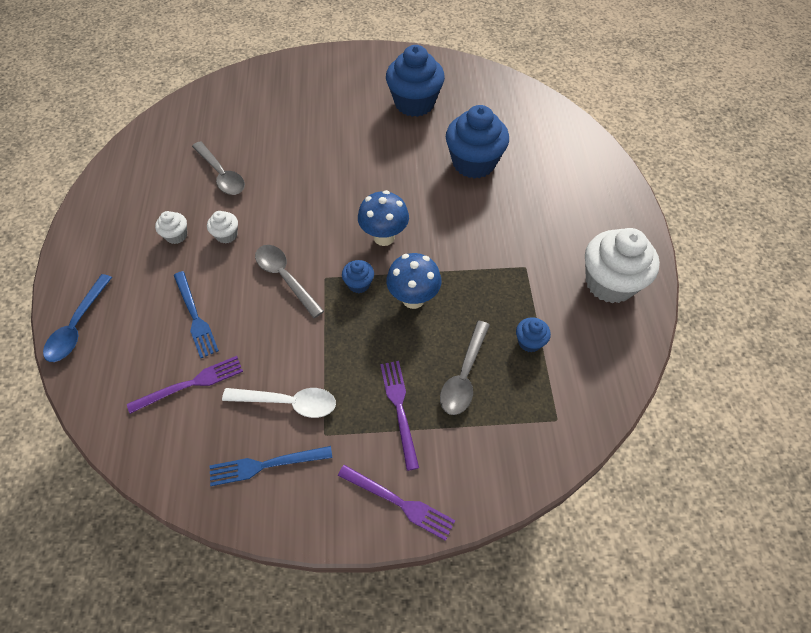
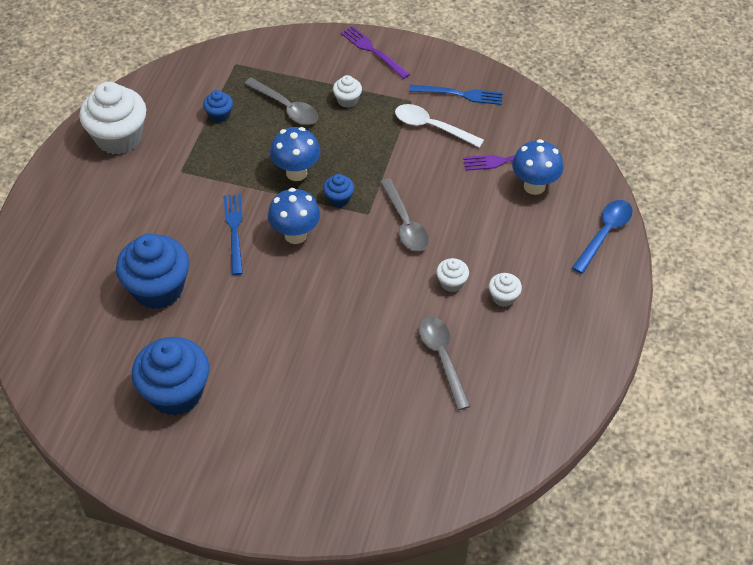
camera: 160 degrees left, 5 degrees down
(157, 360) = (534, 186): none -> blue mushroom
(195, 316) = (496, 212): blue fork -> blue fork (234, 231)
(399, 409) = (347, 100): purple fork -> white cupcake
(464, 375) = (286, 107): grey spoon -> grey spoon turned 90 degrees clockwise

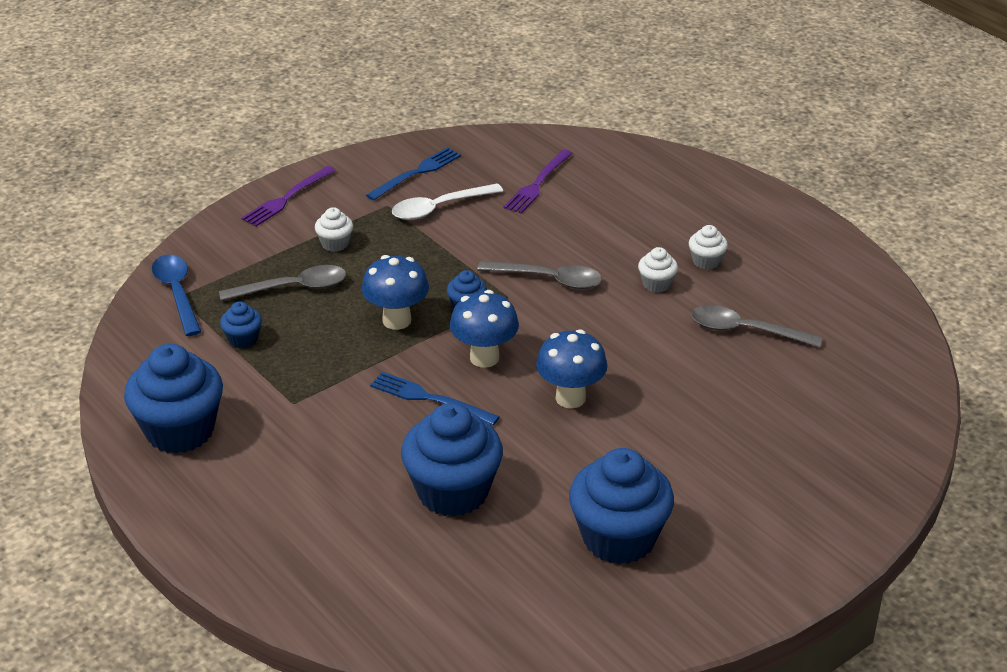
camera: 55 degrees left, 15 degrees down
(119, 137) = (180, 431): white cupcake -> blue cupcake
(373, 51) = (287, 198): purple fork -> purple fork turned 45 degrees counterclockwise
(534, 186) = (587, 183): blue mushroom -> blue mushroom (570, 398)
(604, 234) = (688, 172): blue spoon -> blue spoon (177, 293)

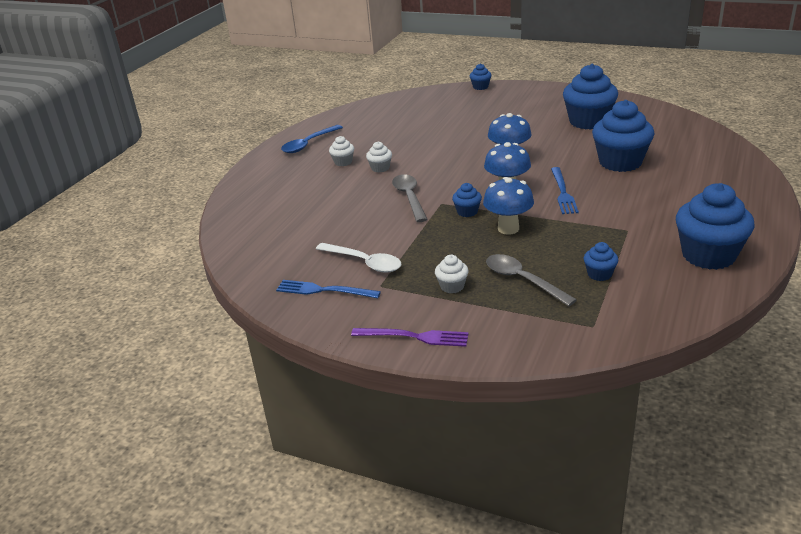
camera: 115 degrees left, 5 degrees down
(177, 293) = (591, 328): blue spoon -> blue spoon (308, 144)
(538, 183) = (299, 237): purple fork -> none
(745, 331) = (398, 137): grey spoon -> none
(890, 492) = (480, 87): none -> blue cupcake

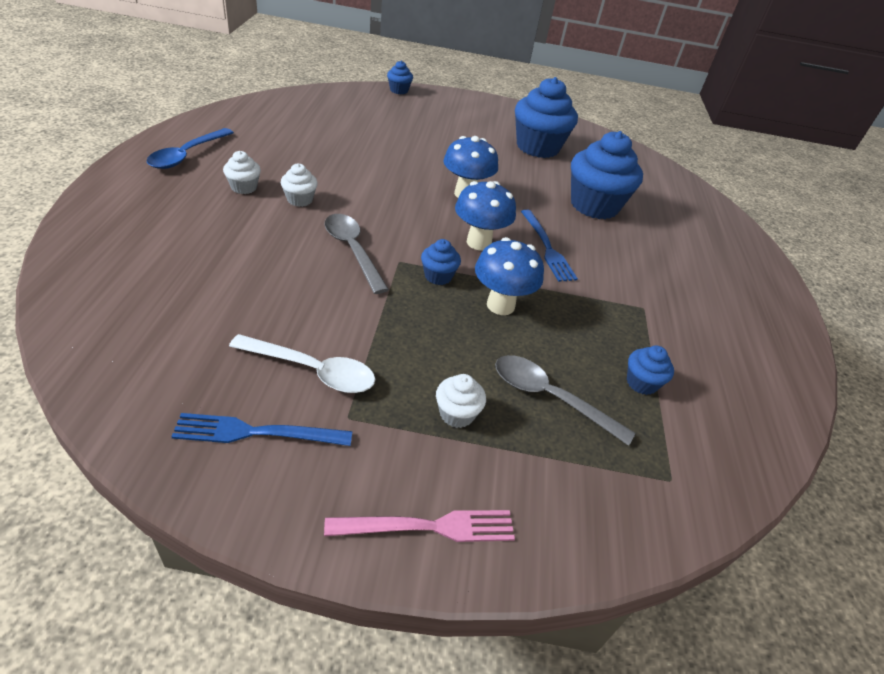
camera: 25 degrees left, 10 degrees up
(414, 337) = (428, 527): purple fork -> pink fork
(708, 255) = (748, 347): blue cupcake -> none

